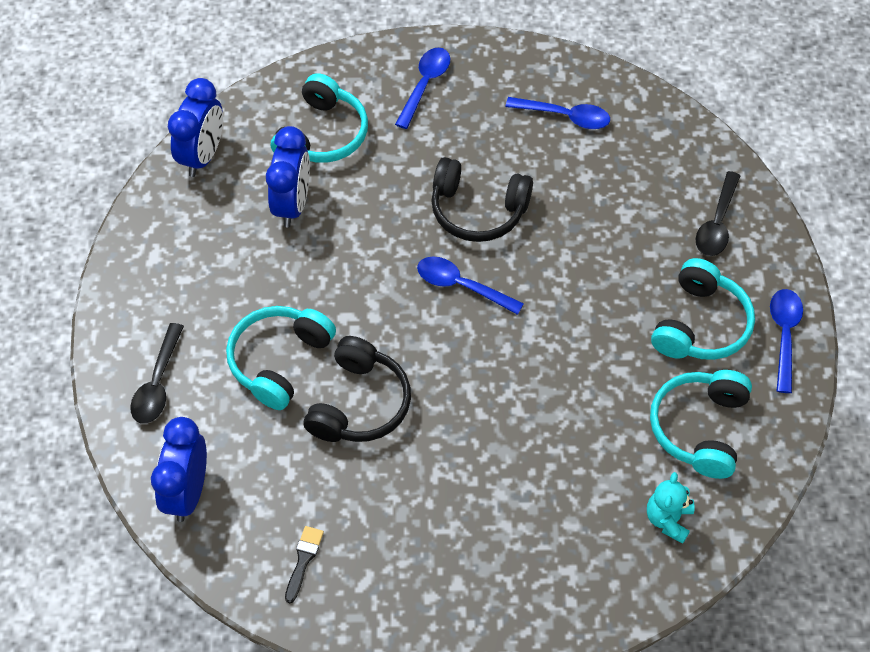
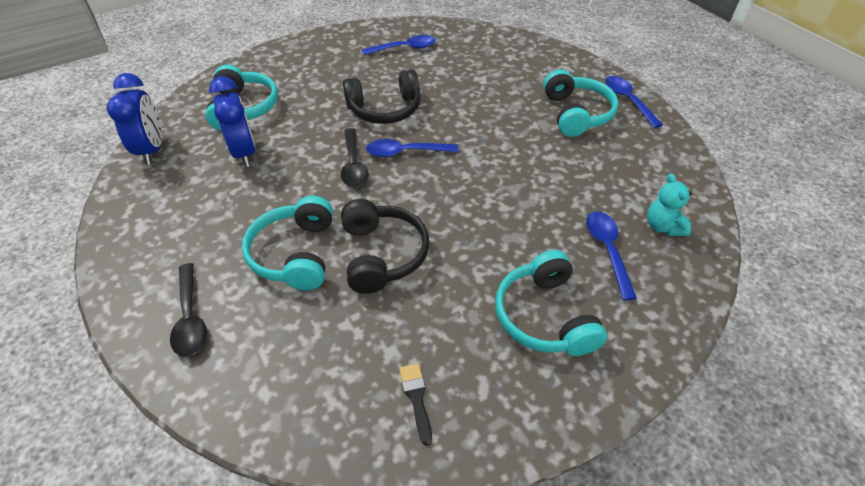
camera: 30 degrees left, 10 degrees down
(188, 492) = (269, 395): blue clock -> none
(425, 85) = (301, 62): blue spoon -> blue spoon (607, 250)
(700, 428) = (629, 166): turquoise headphones -> turquoise headphones (545, 316)
(717, 223) = (538, 65): black spoon -> black spoon (354, 165)

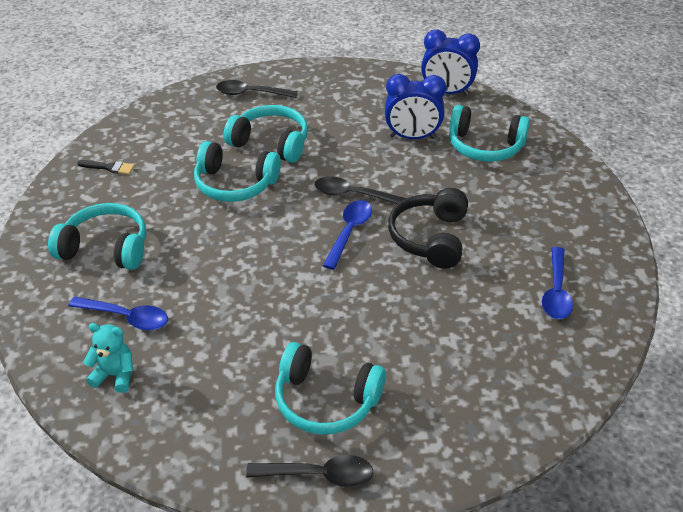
camera: 115 degrees right, 5 degrees down
(382, 254) = (235, 184): black headphones -> turquoise headphones
(628, 100) = (319, 475): blue spoon -> black spoon

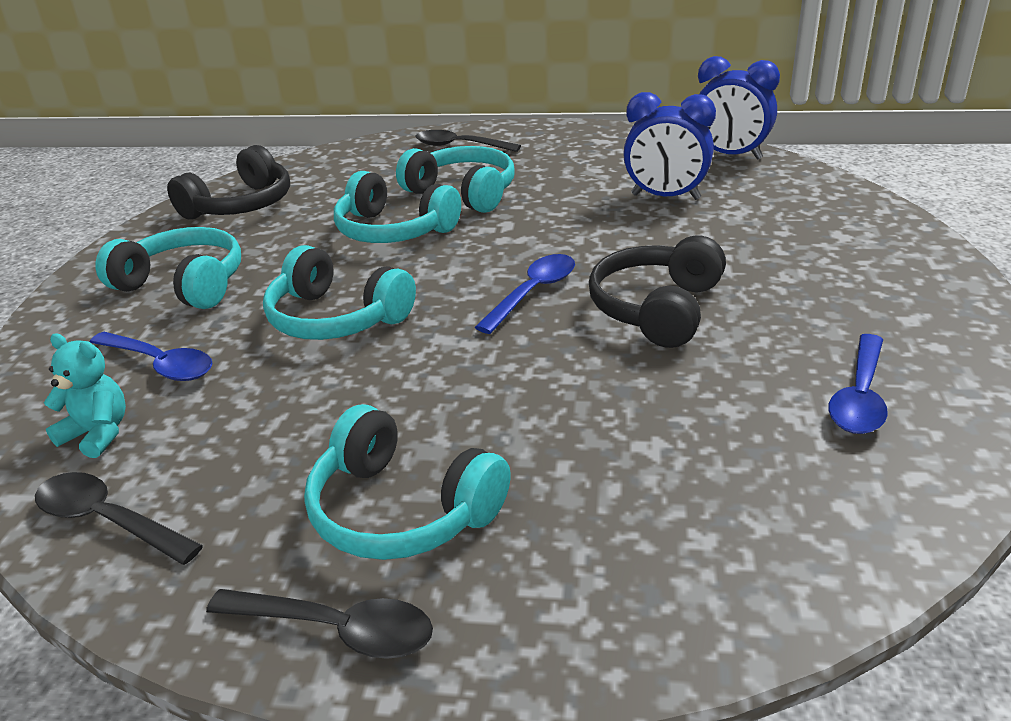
camera: 15 degrees right, 10 degrees down
(109, 167) = (240, 205): black brush -> black headphones
(353, 195) = (555, 252): black spoon -> black spoon (107, 520)
(484, 146) = (773, 212): turquoise headphones -> turquoise headphones (336, 318)

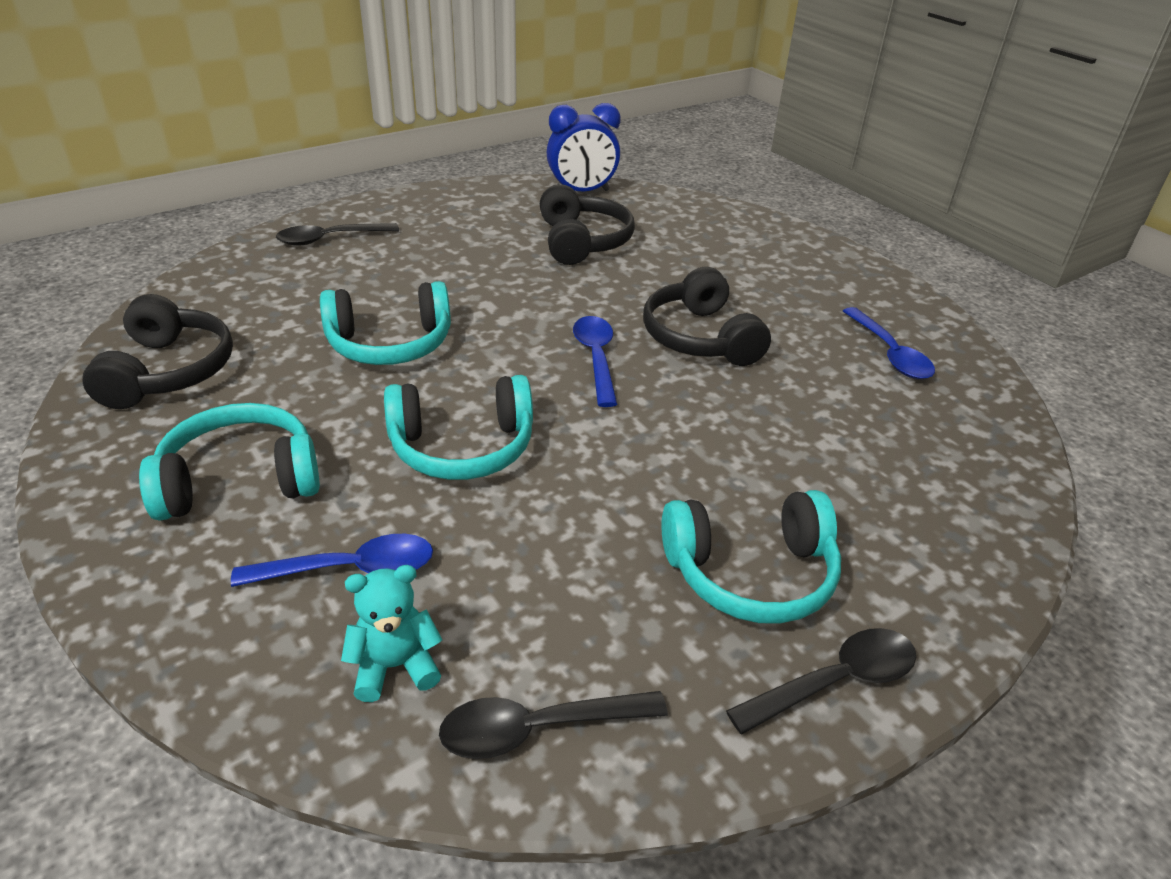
camera: 45 degrees left, 5 degrees up
(463, 193) = (404, 286): turquoise headphones -> none
(665, 197) = (582, 242): blue clock -> black headphones

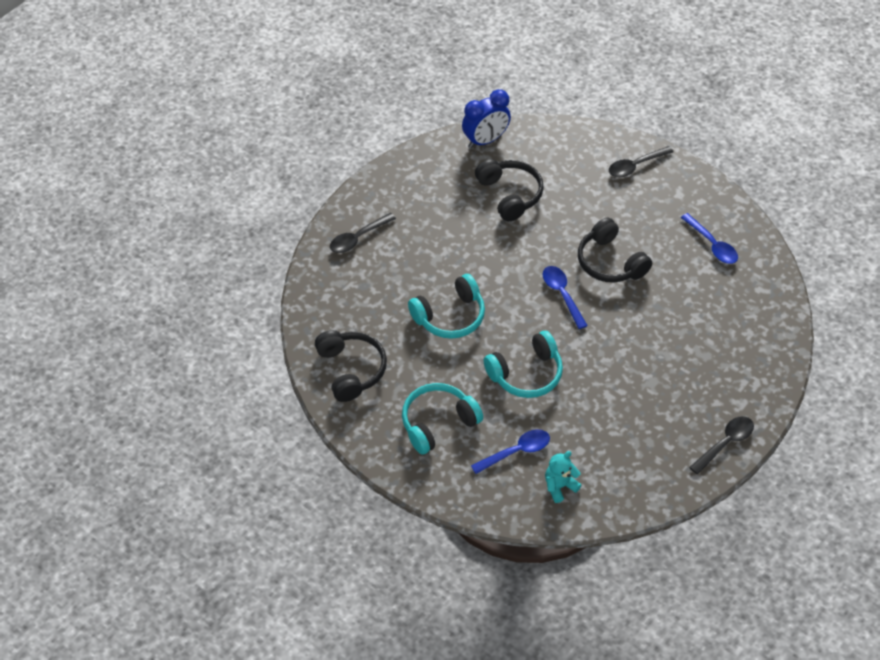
camera: 15 degrees left, 15 degrees up
(537, 729) = (624, 493): black spoon -> black spoon (635, 166)
(750, 573) = (680, 404): turquoise headphones -> none

